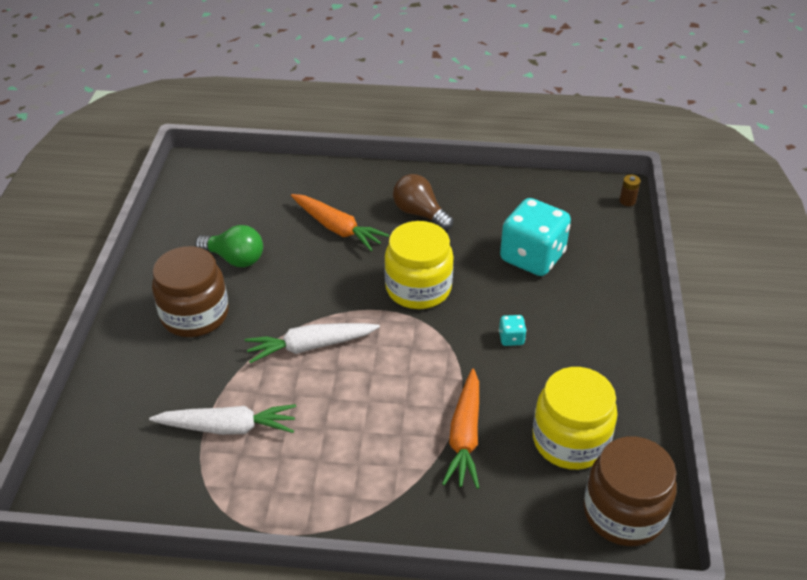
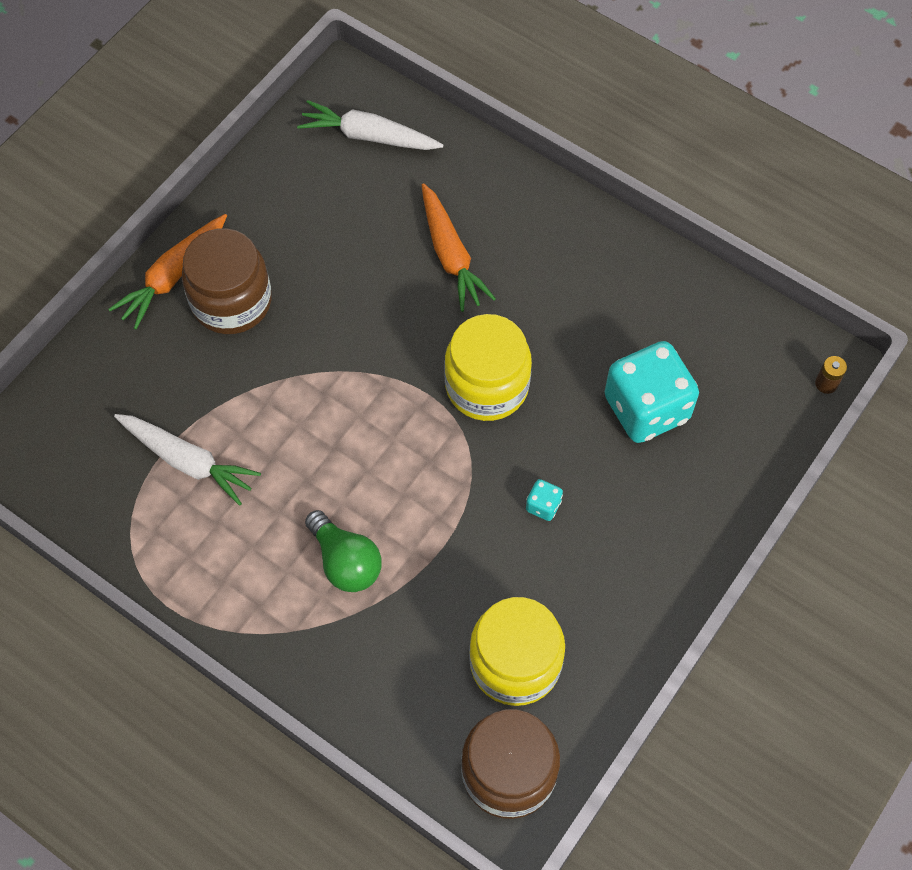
camera: 30 degrees right, 20 degrees up
(235, 258) = (314, 244): green light bulb -> green light bulb (345, 562)
(310, 346) = (324, 404): white carrot -> white carrot (368, 136)
(419, 213) = (559, 279): brown light bulb -> none
(465, 436) = (411, 598): orange carrot -> orange carrot (173, 276)

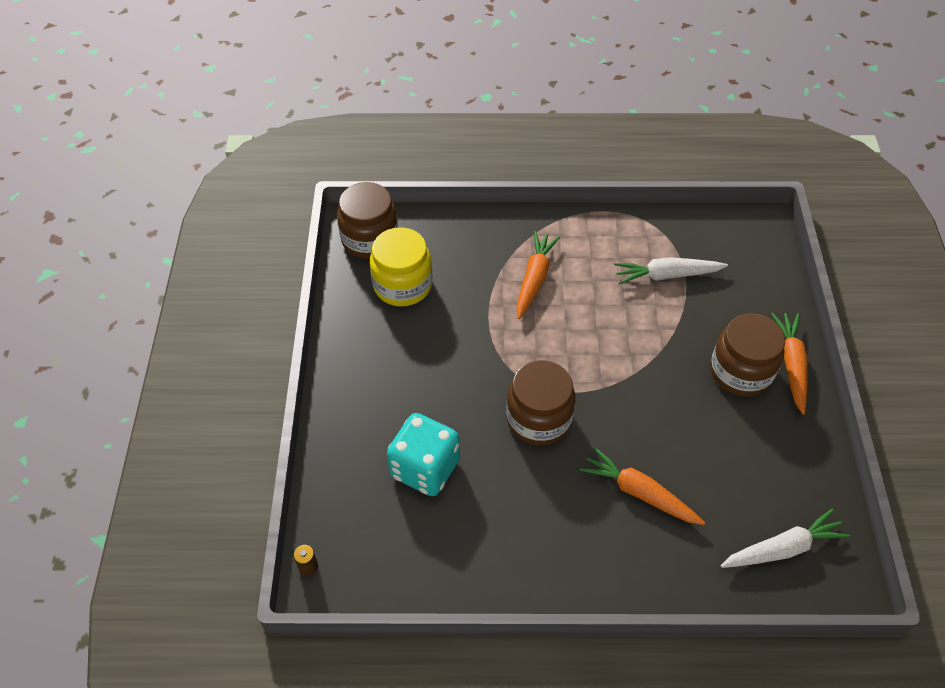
camera: 145 degrees right, 10 degrees down
(345, 562) = (534, 279): green light bulb -> orange carrot
(487, 386) = (539, 419): yellow jar -> brown jar
(543, 506) = (447, 370): turquoise dice -> none

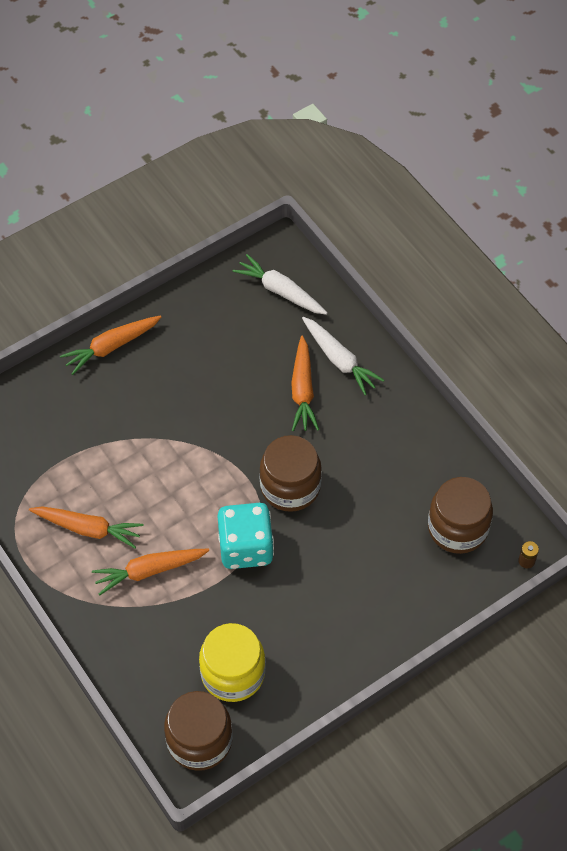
camera: 125 degrees left, 5 degrees up
(425, 468) = (393, 537): turquoise dice -> turquoise dice (246, 547)
(604, 260) = (88, 529): none -> orange carrot
(666, 275) = (73, 472): white carrot -> white carrot (339, 360)
(740, 372) = (143, 376): brown jar -> brown jar (457, 528)

